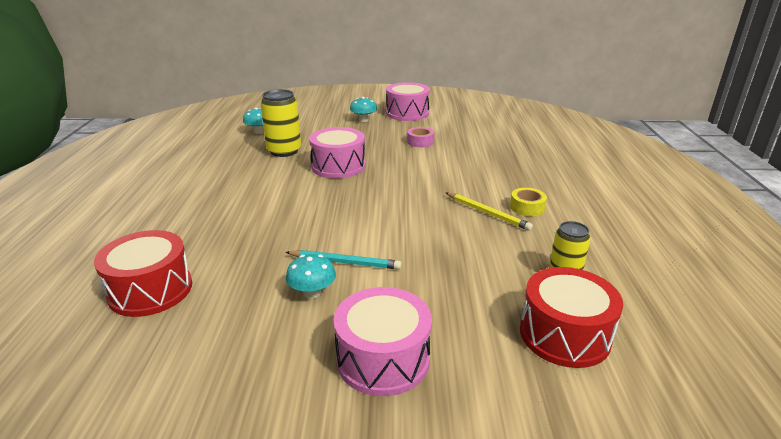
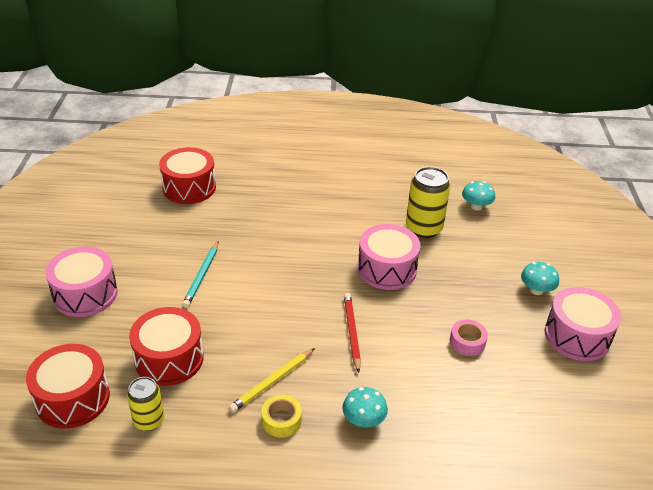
camera: 90 degrees right, 10 degrees up
(312, 292) = (166, 259): turquoise mushroom -> turquoise mushroom (363, 420)
(419, 180) = (352, 332): none -> red pencil
(479, 271) = (169, 359): none -> red drum

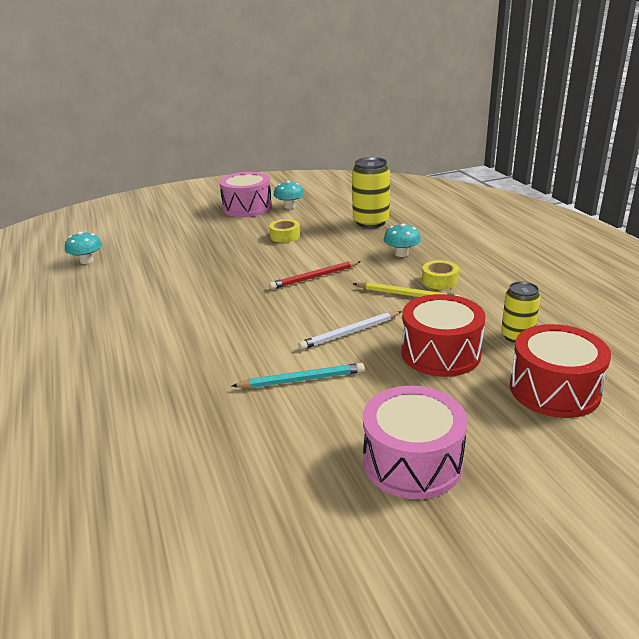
camera: 110 degrees left, 10 degrees down
(189, 187) = (101, 470): red drum -> none
(239, 320) = (350, 332): none -> white pencil
(387, 269) = (215, 281): pink drum -> none
(424, 228) = (136, 277): yellow can -> yellow can (370, 222)
(467, 342) = (285, 236): pink tape -> yellow tape
(536, 290) = (203, 224): turquoise mushroom -> turquoise mushroom (289, 206)

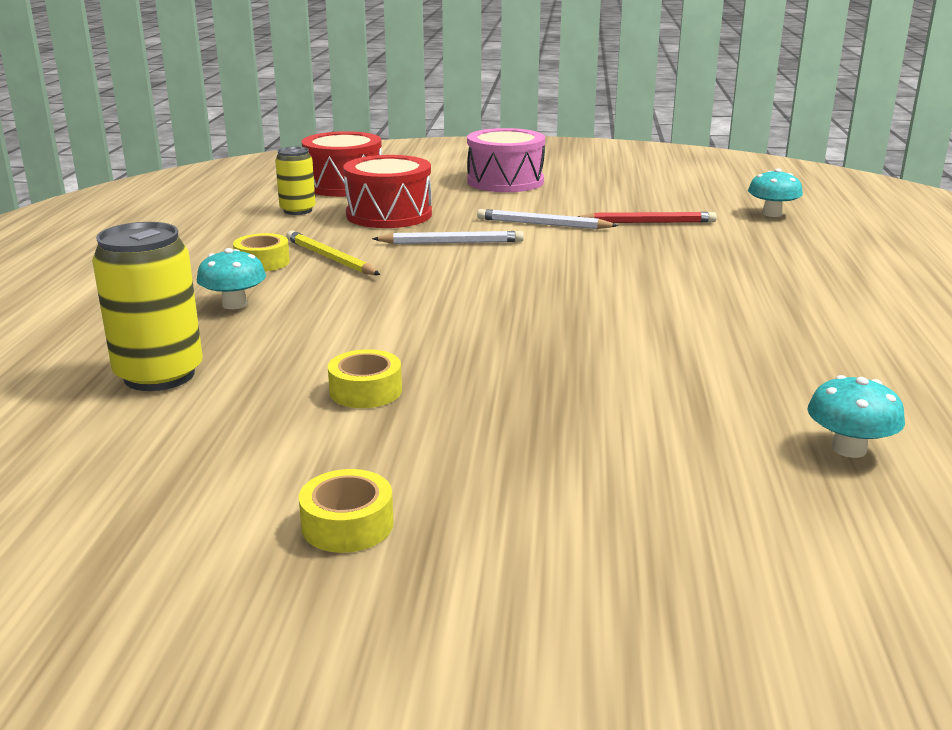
camera: 155 degrees left, 5 degrees down
(247, 207) = (347, 525): pink drum -> yellow tape
(289, 206) = (236, 487): turquoise mushroom -> turquoise mushroom (772, 214)
(302, 380) = (543, 224): turquoise pencil -> white pencil
(314, 277) = (413, 303): red pencil -> red pencil (647, 222)

